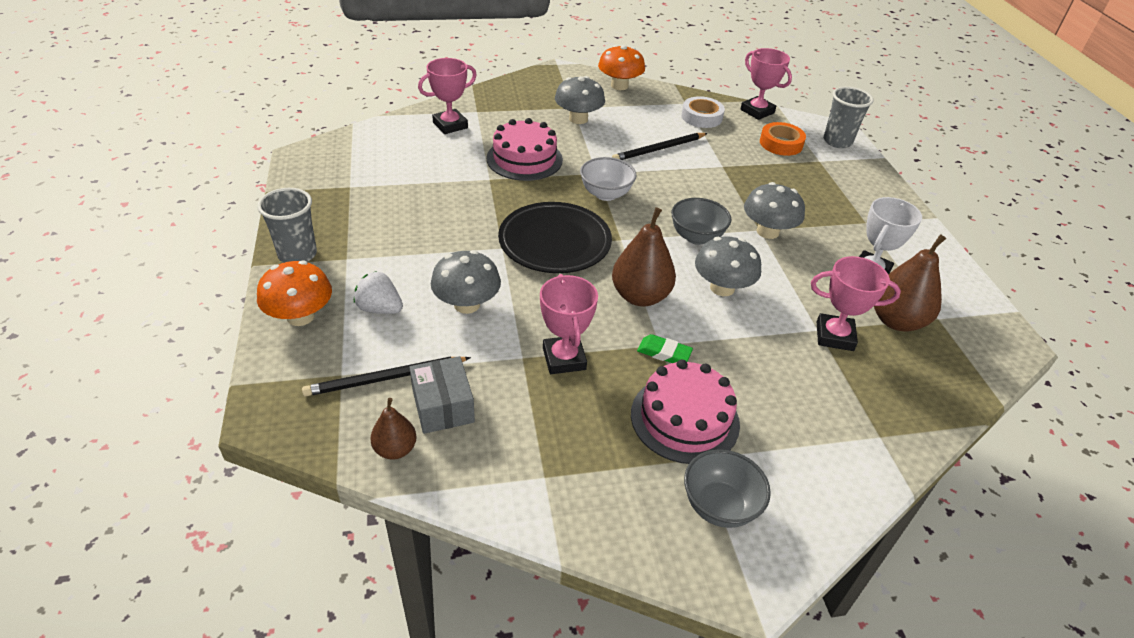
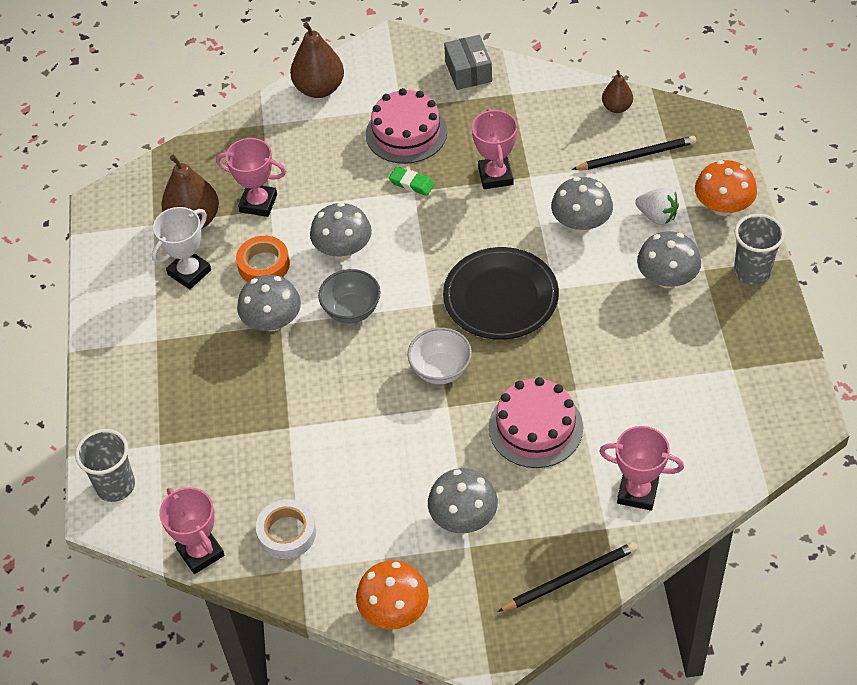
camera: 170 degrees left, 10 degrees up
(387, 252) = (667, 278): none -> grey mushroom
(443, 406) = (588, 137): grey box -> grey box (468, 71)
(450, 125) = (637, 492): pink trophy -> pink trophy turned 45 degrees clockwise
(640, 296) = (422, 237): brown pear -> brown pear (319, 88)
(659, 149) = (363, 456): black pencil -> black pencil (570, 578)
(719, 506) = (396, 79): grey bowl -> none
(781, 144) = (196, 477): orange tape -> orange tape (263, 265)

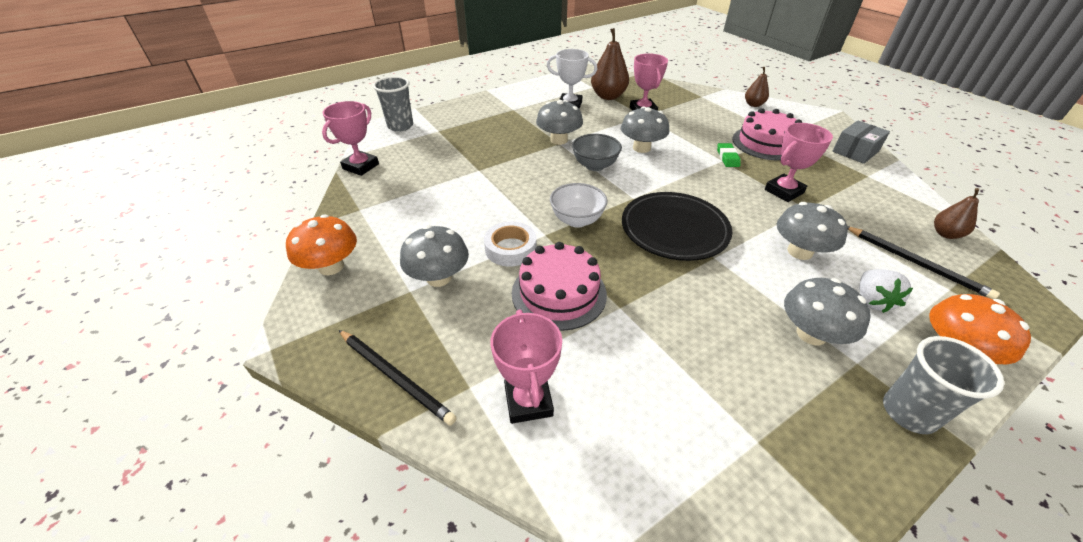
camera: 60 degrees right, 10 degrees down
(263, 265) = (599, 125): orange tape -> none
(287, 533) = (389, 194): white tape -> white tape (510, 248)
(319, 88) = (753, 105): brown pear -> brown pear, size x0.57

